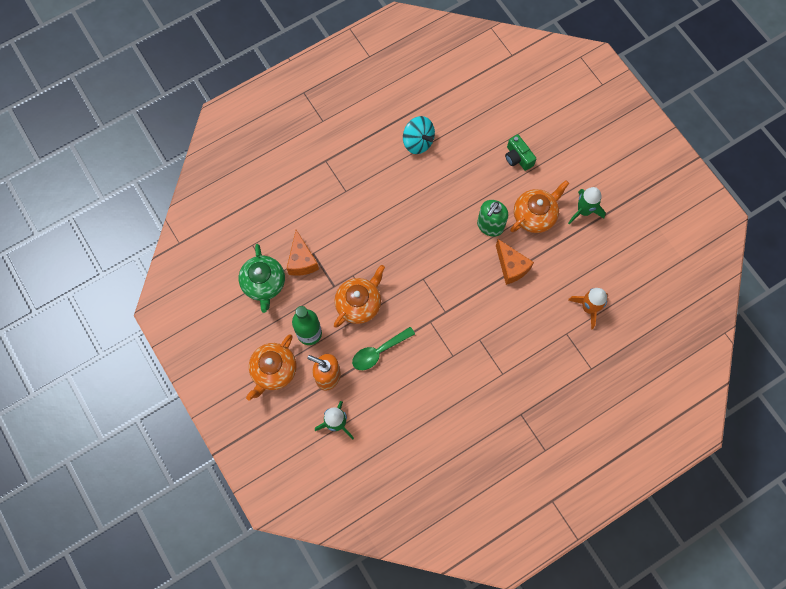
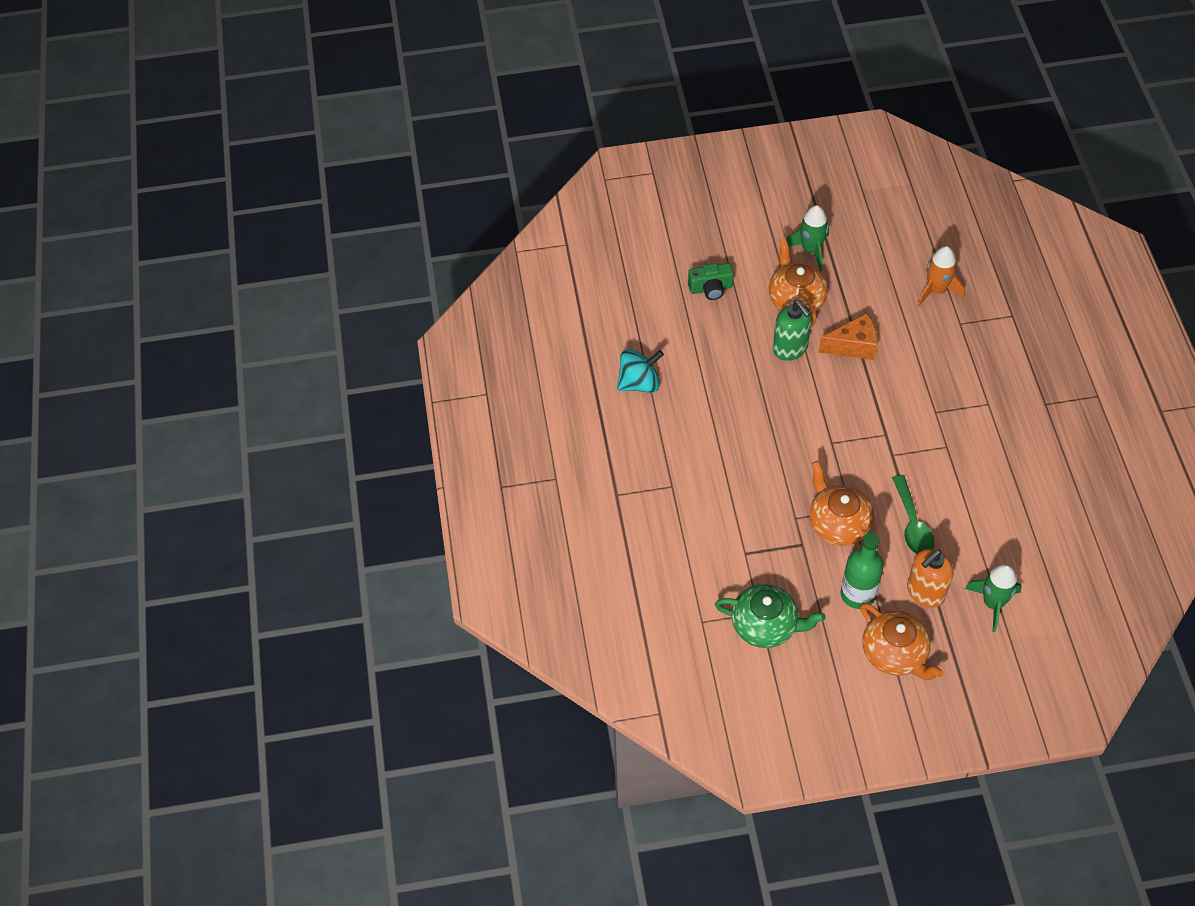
camera: 65 degrees left, 15 degrees down
(302, 261) = (751, 569): orange cheese -> none

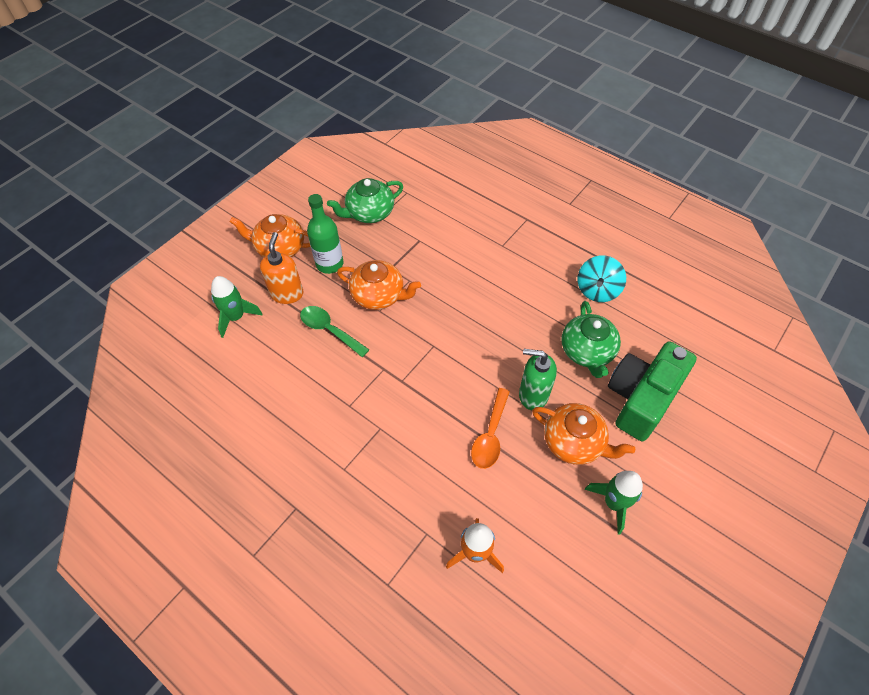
camera: 135 degrees right, 0 degrees up
(710, 346) = (587, 352): none -> green teapot
(711, 288) = (641, 398): green camera -> green camera, size x2.02
(853, 346) = (490, 435): orange cheese -> orange spoon

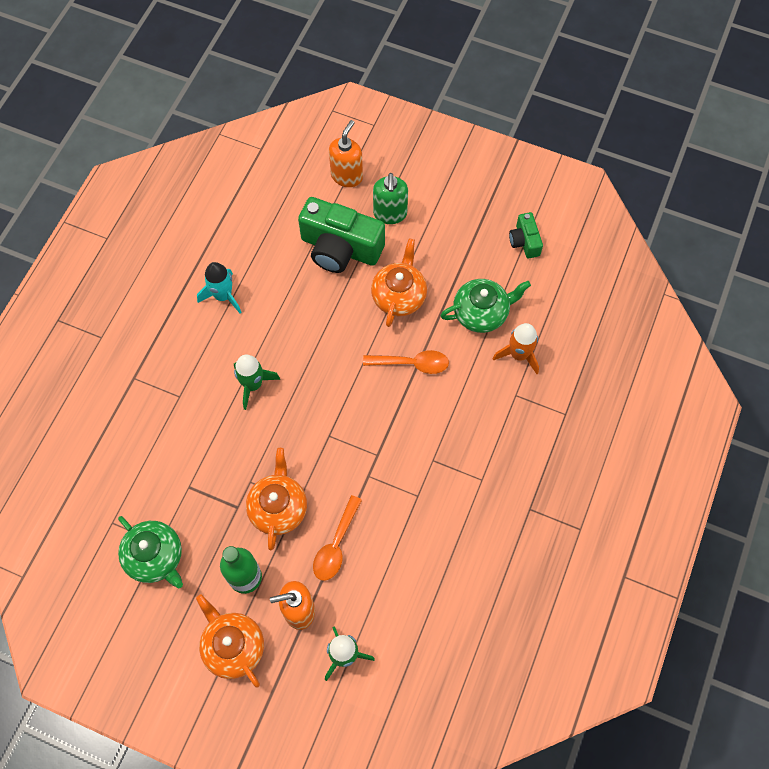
camera: 105 degrees left, 10 degrees up
(280, 248) = (233, 646): orange teapot -> orange teapot turned 150 degrees clockwise
(329, 330) = (336, 545): green spoon -> orange spoon
(533, 395) = (361, 335): green soap dispenser -> green soap dispenser (390, 214)
(587, 352) = (301, 297): green teapot -> green teapot (481, 313)
(597, 290) = (223, 296): turquoise spinning top -> turquoise rocket
(613, 503) = (444, 261): green rocket -> green rocket (253, 385)
(632, 611) = (524, 241): none -> green camera
(738, 425) = (347, 176): none -> orange soap dispenser

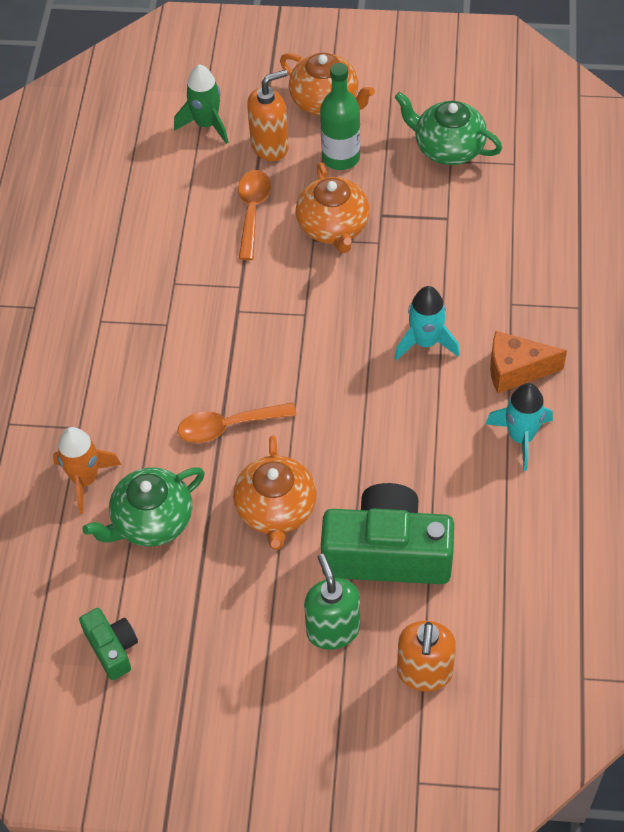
camera: 165 degrees right, 10 degrees down
(202, 343) = (516, 370): none -> orange cheese
(253, 385) = (425, 342): green rocket -> turquoise rocket

